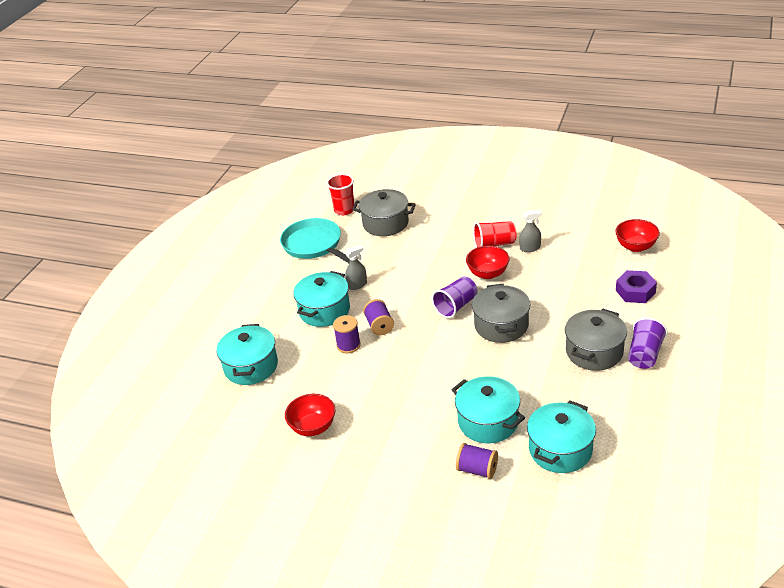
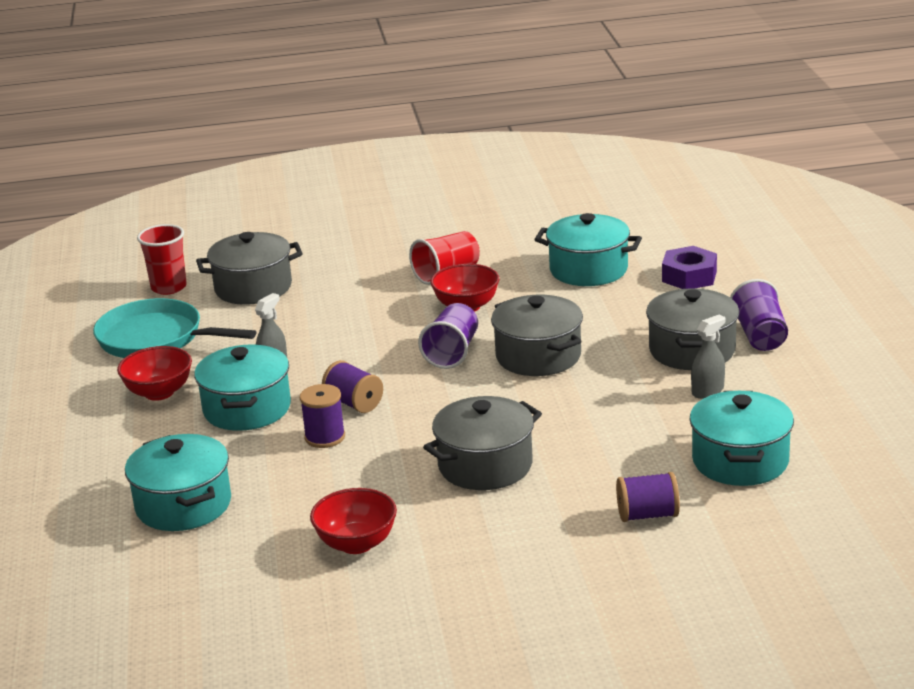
camera: 30 degrees left, 10 degrees down
(415, 397) = (485, 465): none -> grey pot
(488, 422) = (615, 461): turquoise pot -> turquoise pot (588, 270)
(530, 248) = (502, 265): grey spray bottle -> grey spray bottle (707, 391)
(636, 247) = (647, 231): red bowl -> red bowl (159, 392)

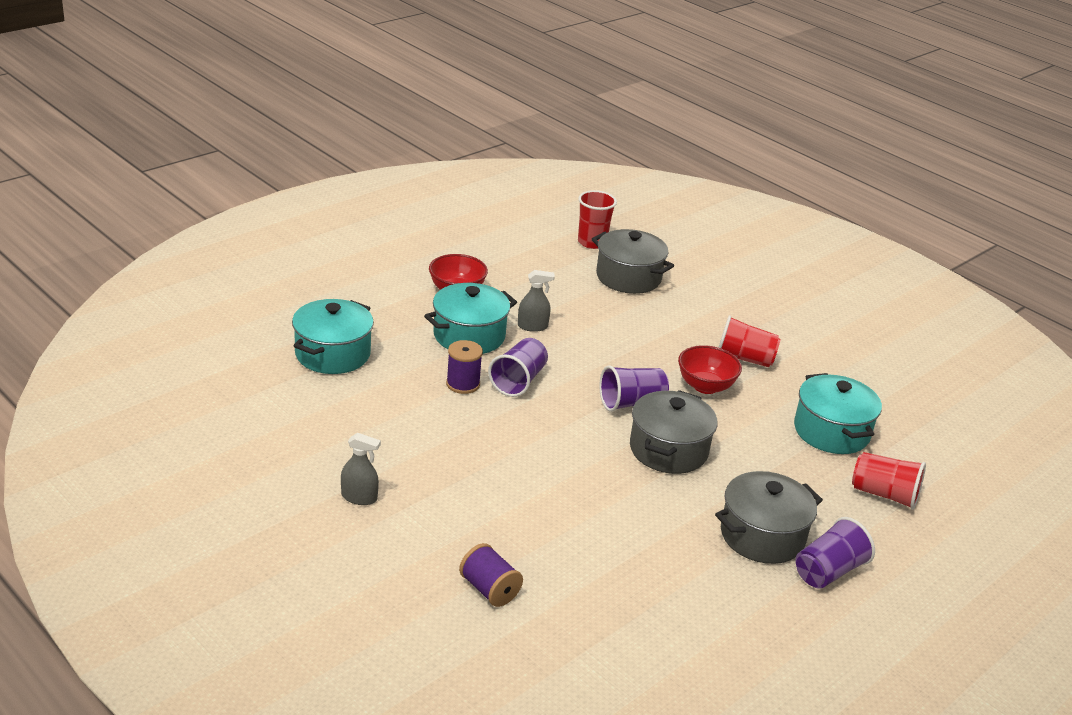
camera: 50 degrees right, 5 degrees up
(156, 338) = (522, 263): turquoise pan -> none
(354, 403) = (518, 381): purple spool -> purple cup
(356, 544) = (342, 448): red bowl -> none
(485, 465) = (489, 476): grey pot -> none
(689, 276) = (884, 494): purple nut -> red cup
(707, 391) = (706, 566): grey spray bottle -> grey spray bottle (359, 497)
(740, 461) = (613, 621): turquoise pot -> none

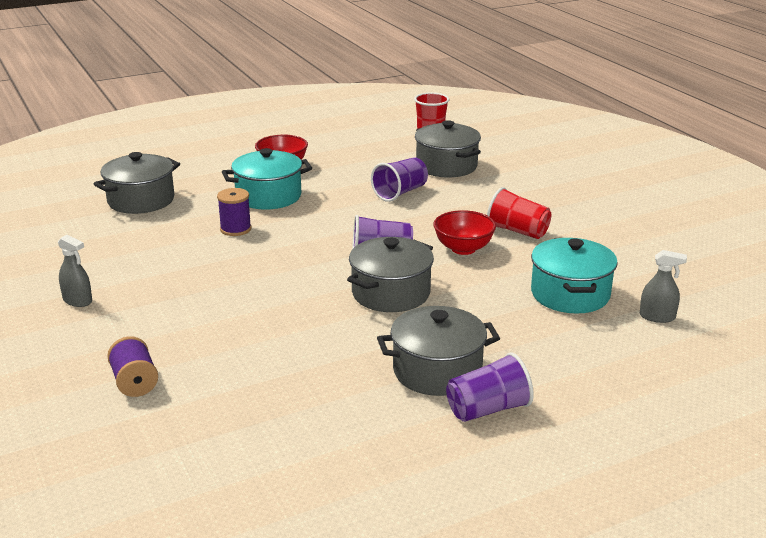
camera: 20 degrees right, 5 degrees down
(332, 354) = (141, 200): turquoise pot -> grey pot
(518, 381) = (287, 231): purple cup -> purple cup (400, 193)
(532, 326) = (331, 194): grey spray bottle -> grey spray bottle (657, 317)
(884, 494) = (594, 351): red cup -> none

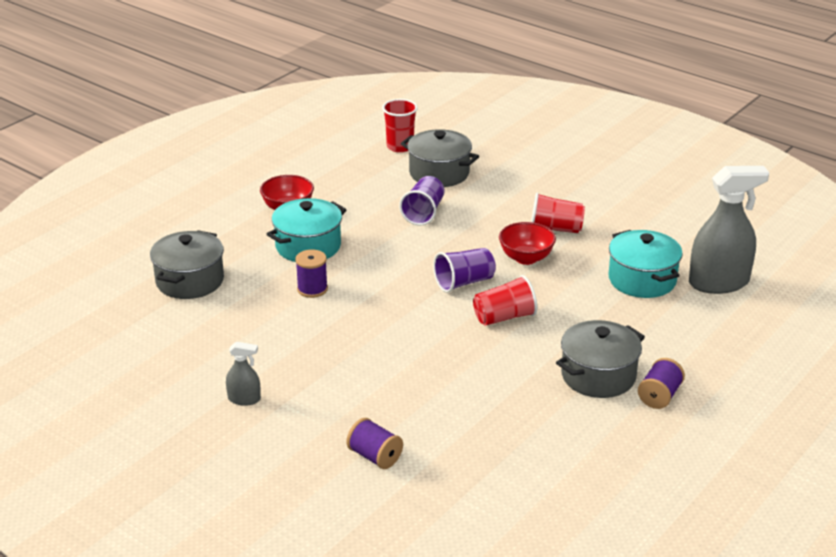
camera: 25 degrees left, 5 degrees up
(391, 293) = (504, 317): grey pot -> red cup
(488, 409) = (659, 396): purple cup -> purple spool
(657, 317) = (719, 283): grey spray bottle -> grey spray bottle, size x2.13

